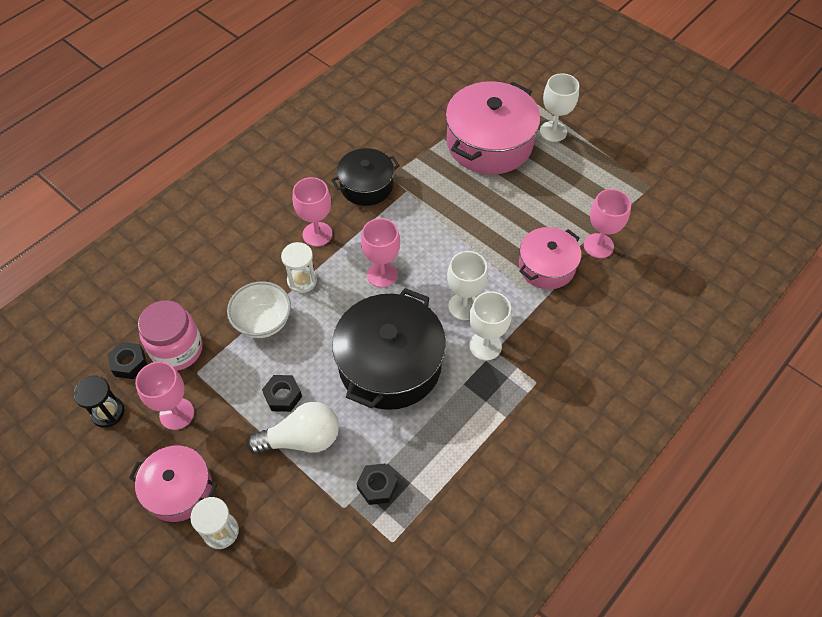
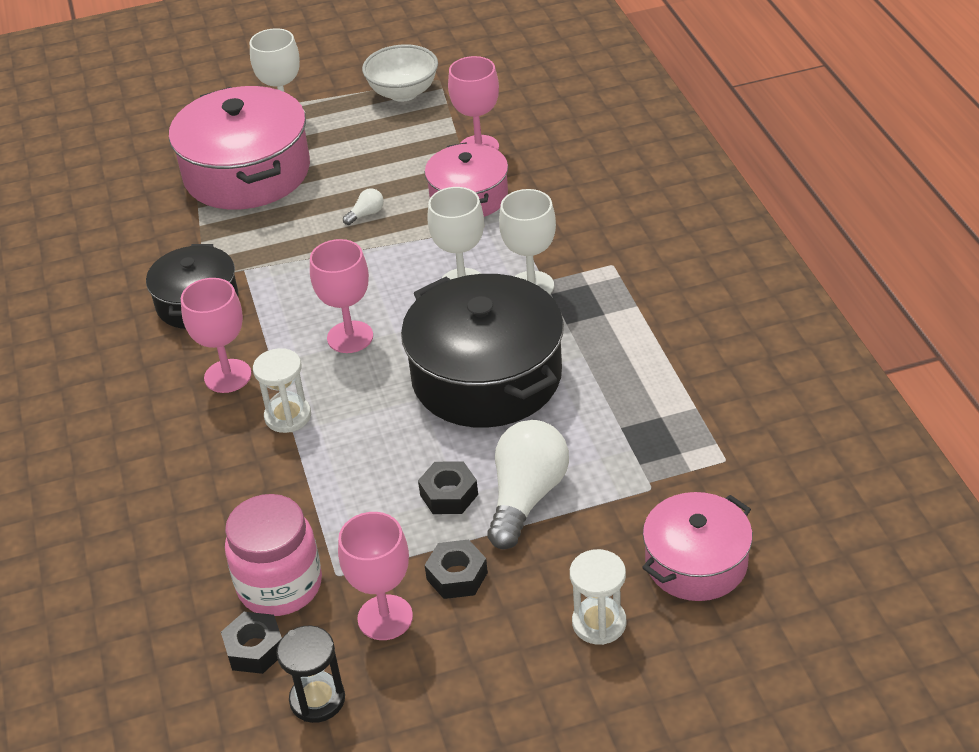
camera: 55 degrees left, 15 degrees down
(179, 489) = (505, 650): pink pot -> pink pot (696, 562)
(263, 321) = (317, 477): white bowl -> white bowl (403, 93)
(377, 486) = (644, 447): black nut -> black nut (457, 576)
(493, 222) = (366, 214): none -> white light bulb

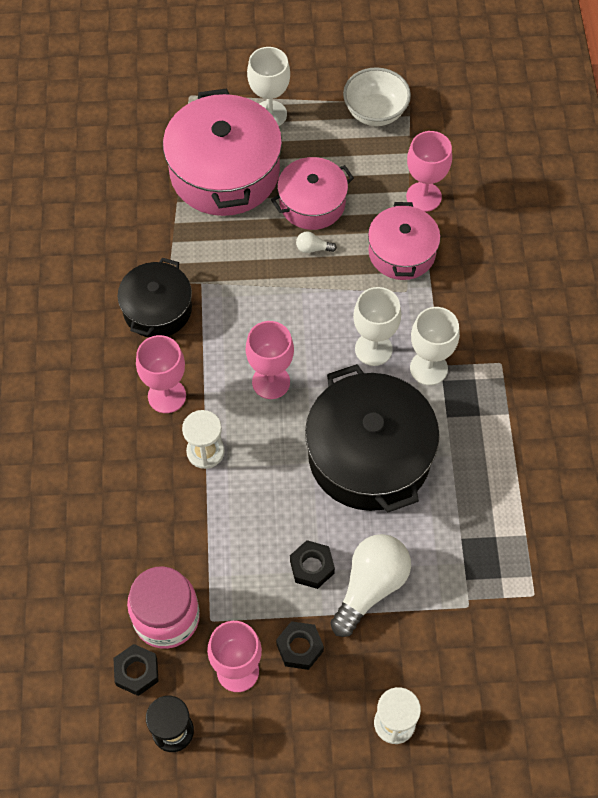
camera: 10 degrees right, 20 degrees up
(366, 214) = (313, 248): white light bulb -> white light bulb turned 150 degrees counterclockwise
(696, 562) = (482, 688): pink pot -> pink pot (312, 203)

